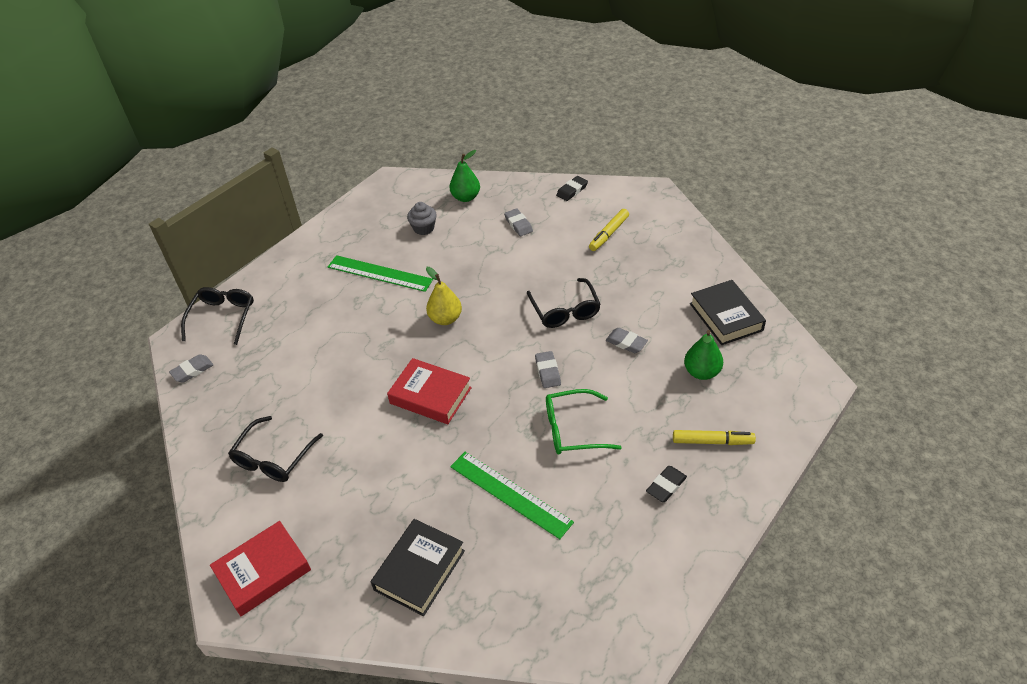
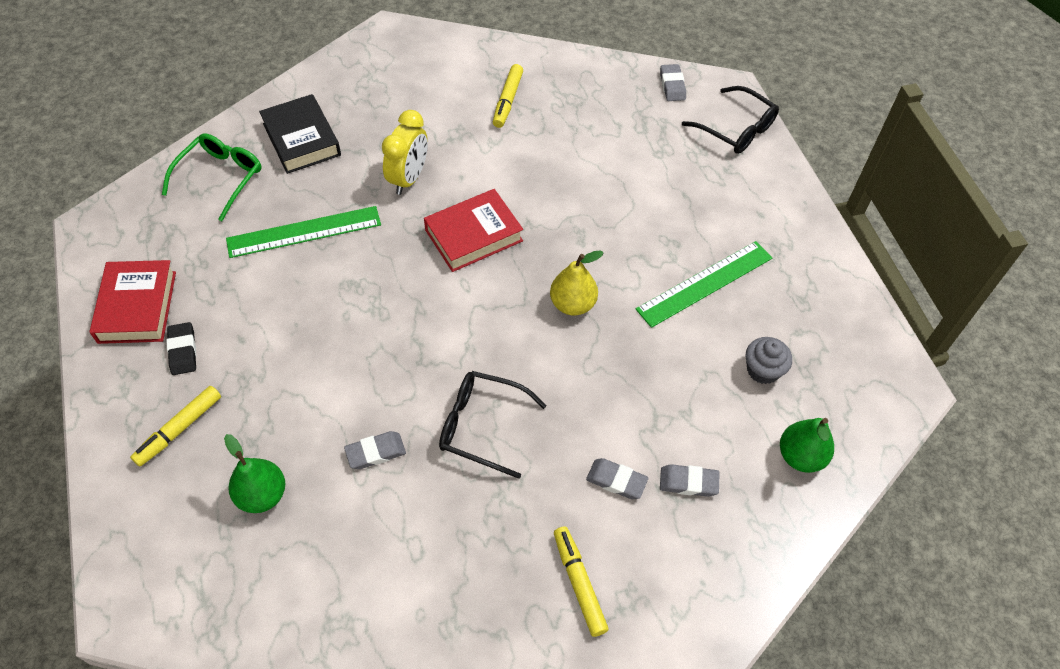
camera: 120 degrees right, 10 degrees up
(263, 572) = (399, 57): red book -> red book (137, 307)
(273, 458) = (508, 100): black glasses -> yellow marker
(406, 466) = (408, 178): none -> yellow clock
(548, 372) = (409, 348): grey eraser -> grey eraser (616, 481)
(572, 190) = (718, 608): black eraser -> none
(573, 429) = (318, 322): green glasses -> green glasses (220, 178)
(726, 317) = (307, 599): black book -> none

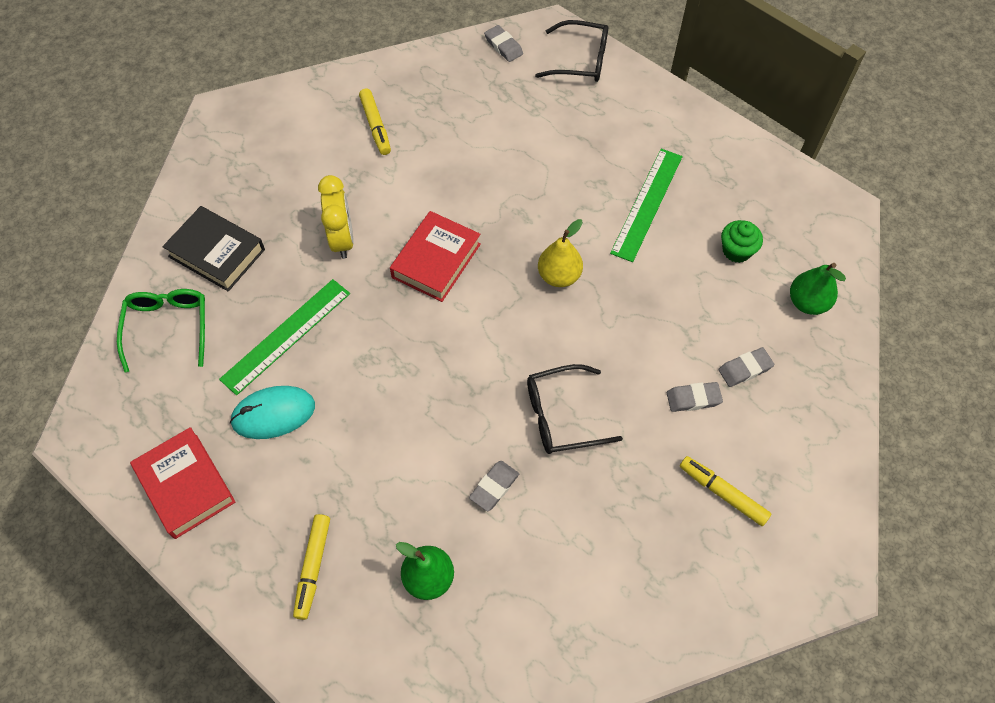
camera: 30 degrees left, 5 degrees up
(183, 351) = (261, 500): black eraser -> none
(246, 288) = (273, 414): none -> turquoise mouse
(763, 370) = (736, 251): grey cupcake -> green cupcake

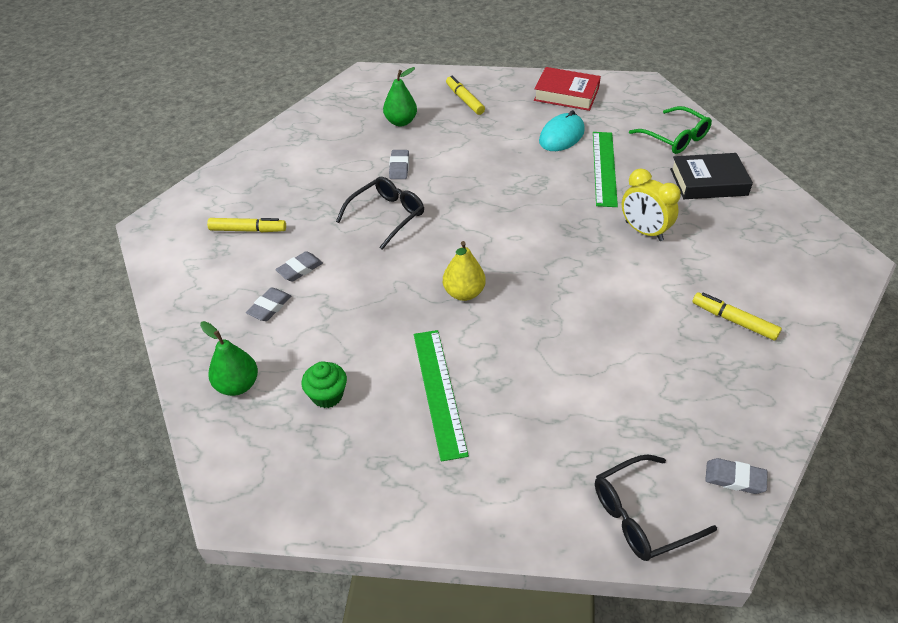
camera: 145 degrees right, 15 degrees down
(436, 260) = (564, 254): red book -> none

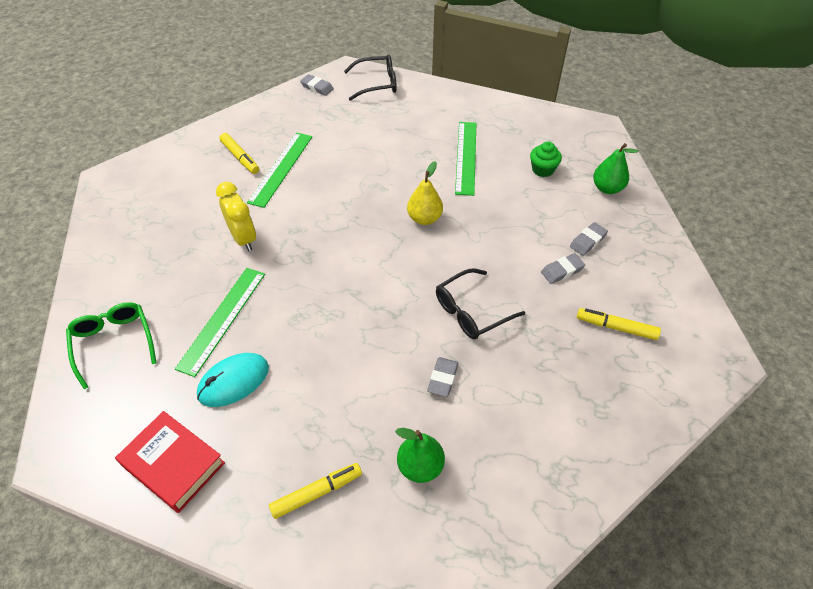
camera: 165 degrees left, 5 degrees up
(464, 100) = (316, 493): yellow marker -> yellow marker turned 105 degrees counterclockwise
(671, 317) = (281, 168): none -> green ruler
(708, 182) = (139, 276): black book -> none

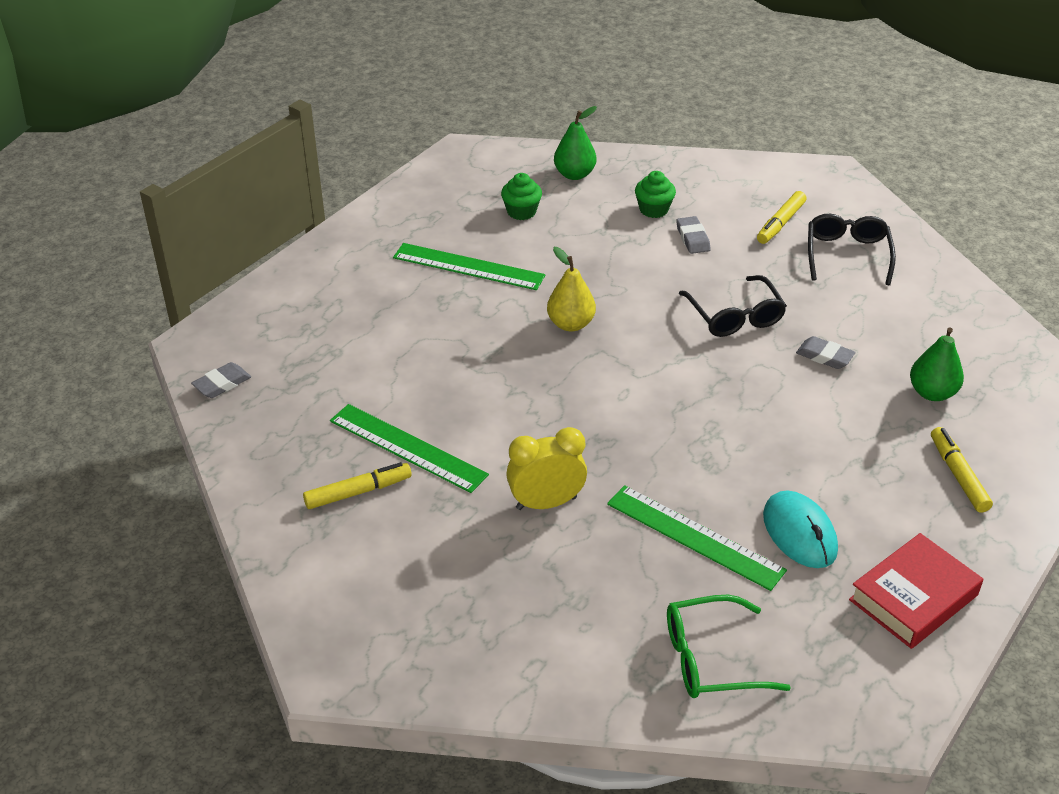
camera: 75 degrees left, 10 degrees down
(376, 84) = (253, 319): black glasses -> black glasses (847, 255)
(588, 241) = (653, 210): grey eraser -> green cupcake

